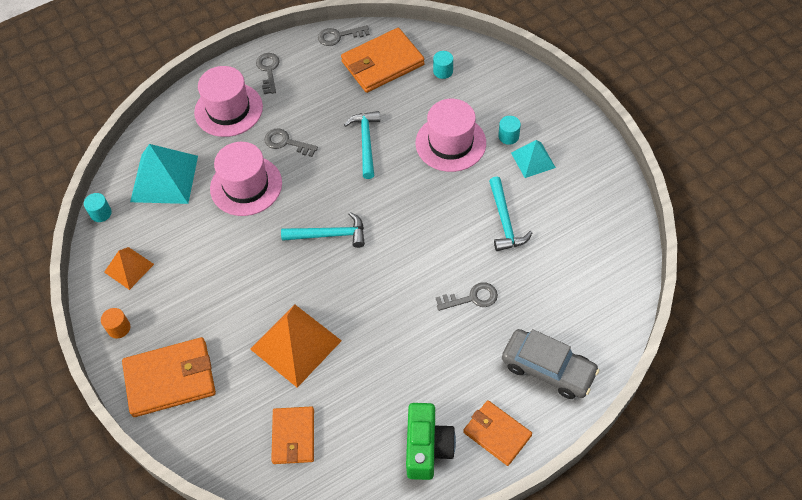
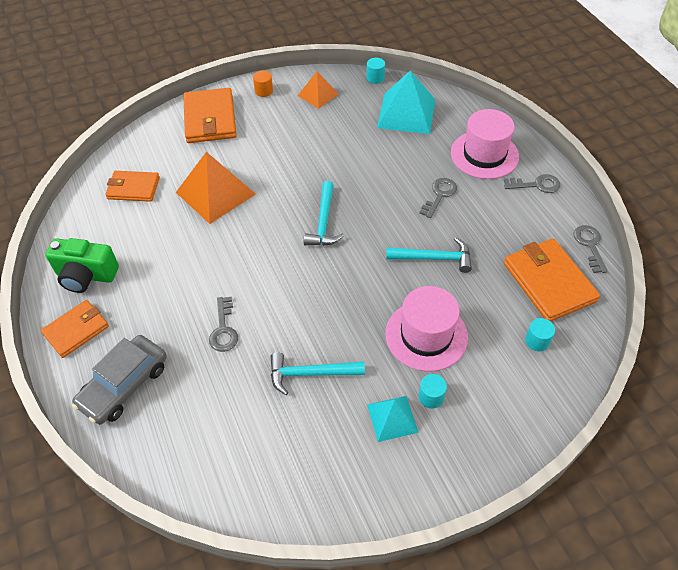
camera: 95 degrees right, 5 degrees down
(246, 186) = (390, 165): pink hat -> none

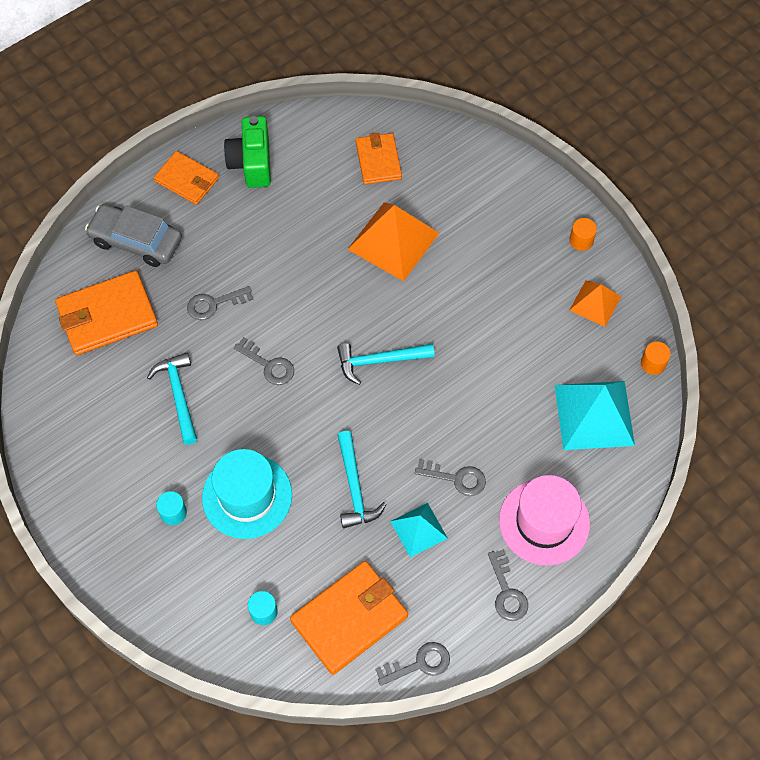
camera: 75 degrees right, 10 degrees up
(210, 119) = (511, 198): orange wallet -> orange wallet (107, 315)
(302, 298) = (269, 365): none -> grey key
(375, 78) = (653, 363): turquoise cylinder -> orange cylinder
(392, 418) = (143, 480): turquoise pyramid -> turquoise pyramid (419, 529)
(426, 335) = (247, 496): pink hat -> turquoise hat

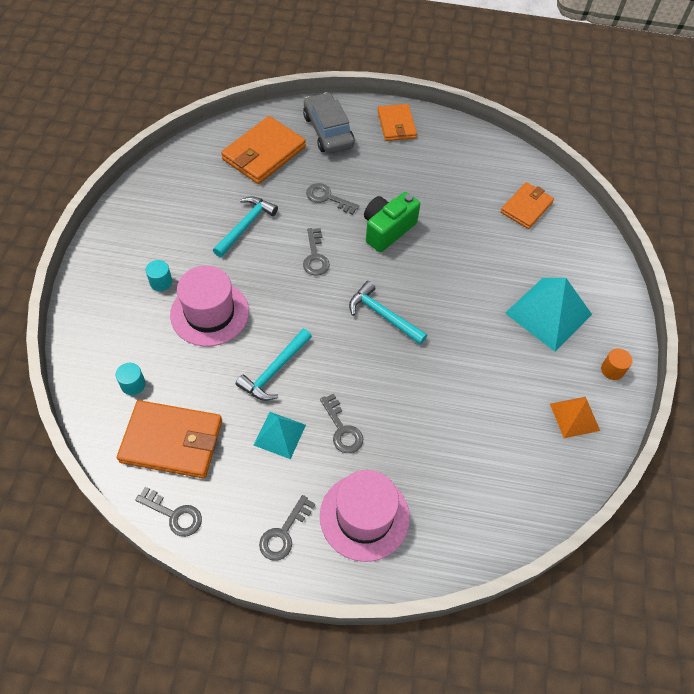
camera: 45 degrees right, 5 degrees down
(107, 315) = (263, 153): orange wallet -> orange wallet turned 75 degrees counterclockwise
(247, 496) = (209, 313): turquoise hat -> pink hat
(252, 163) = (445, 146): green camera -> green camera (387, 230)
(393, 241) = (479, 258): orange pyramid -> none
(594, 415) = (485, 485): turquoise pyramid -> turquoise pyramid (548, 313)
(653, 363) = (571, 496): orange cylinder -> none

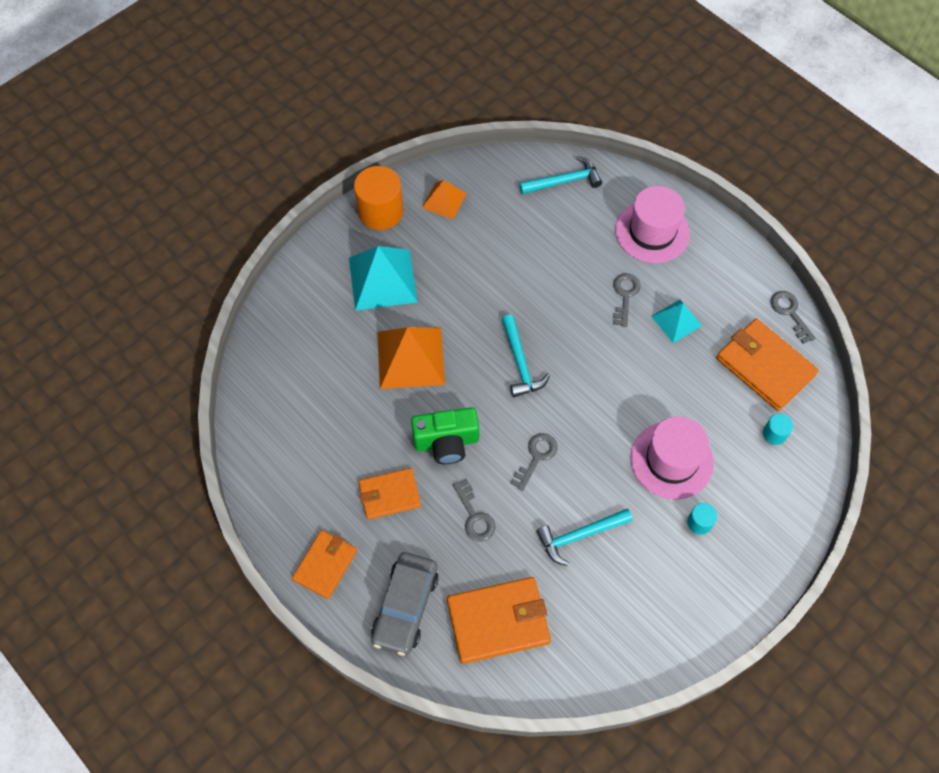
camera: 140 degrees left, 5 degrees up
(274, 370) = (647, 373): turquoise hammer -> turquoise hammer (564, 181)
(284, 533) = (716, 255): grey key -> none
(467, 269) = (410, 358): none -> orange pyramid
(526, 207) = (296, 381): orange wallet -> orange wallet (389, 495)
(612, 370) = (380, 211): orange cylinder -> orange cylinder, size x2.09

